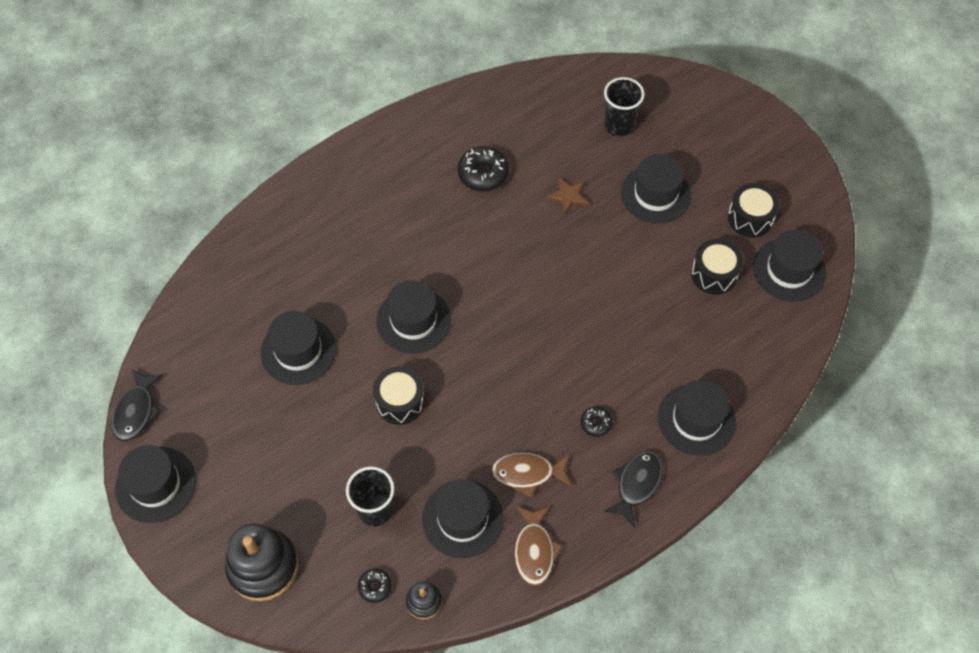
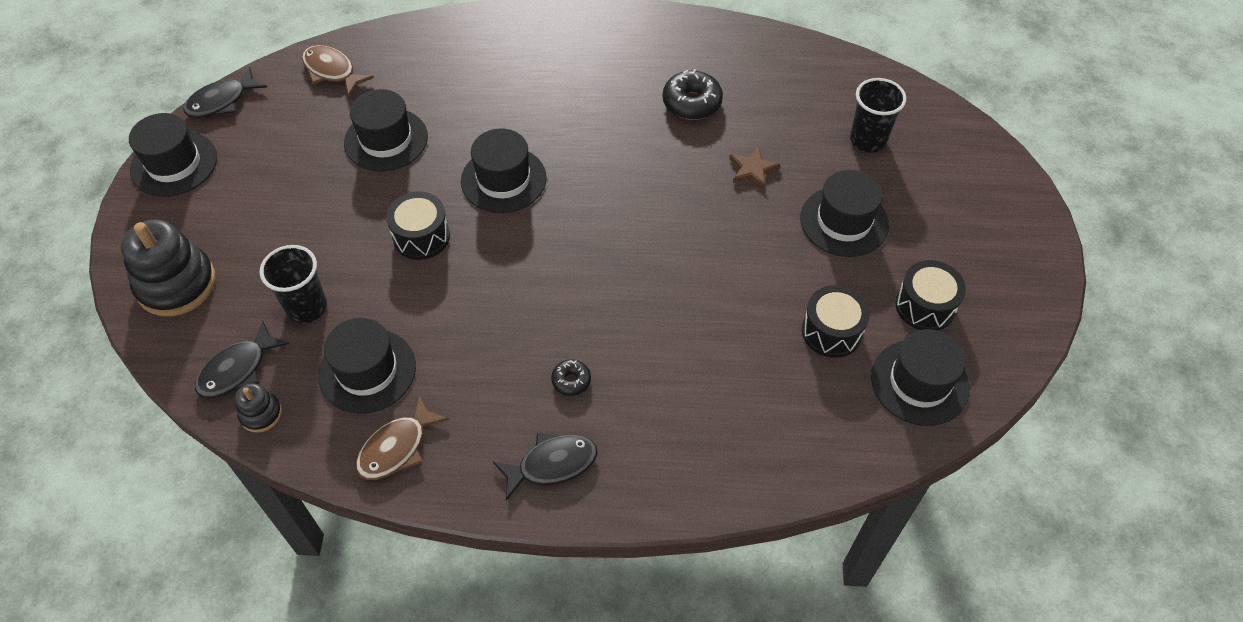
camera: 40 degrees right, 5 degrees down
(375, 587) = (237, 369): black donut -> black fish
(527, 473) = (463, 376): brown fish -> brown fish (332, 71)
(696, 419) = (673, 451): black hat -> none

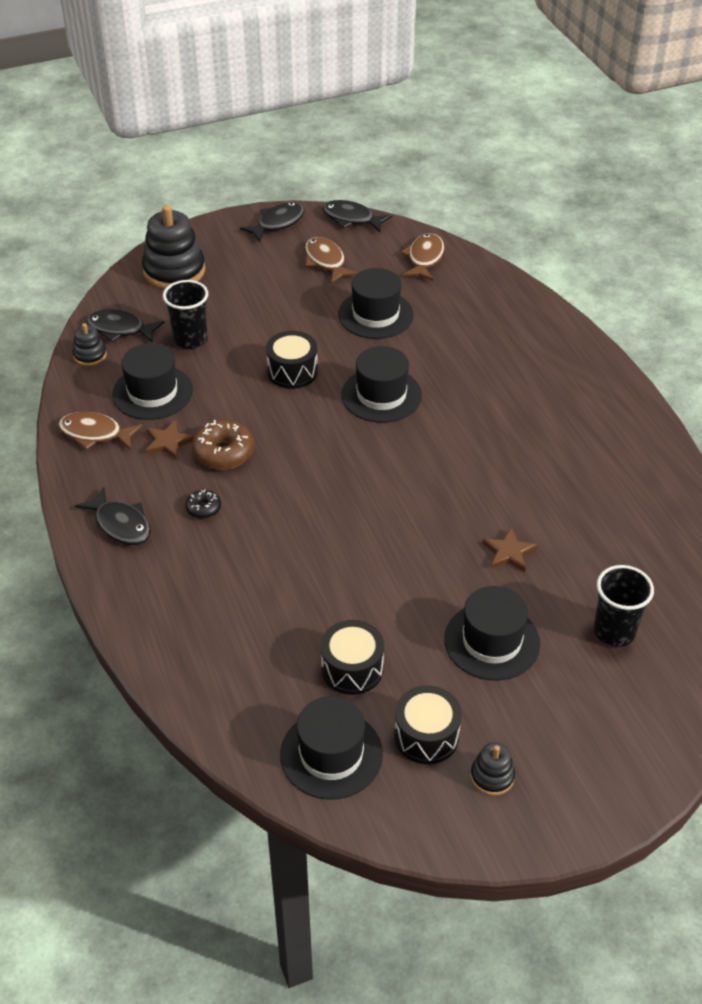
camera: 65 degrees right, 10 degrees down
(174, 164) = (277, 223): black hat -> black fish
(273, 147) = (326, 261): none -> brown fish
(455, 381) = (168, 442): none -> brown star
(502, 336) = (223, 452): none -> brown donut
(692, 103) = (560, 483): black donut -> none
(981, 278) = (492, 776): none -> black stacking toy

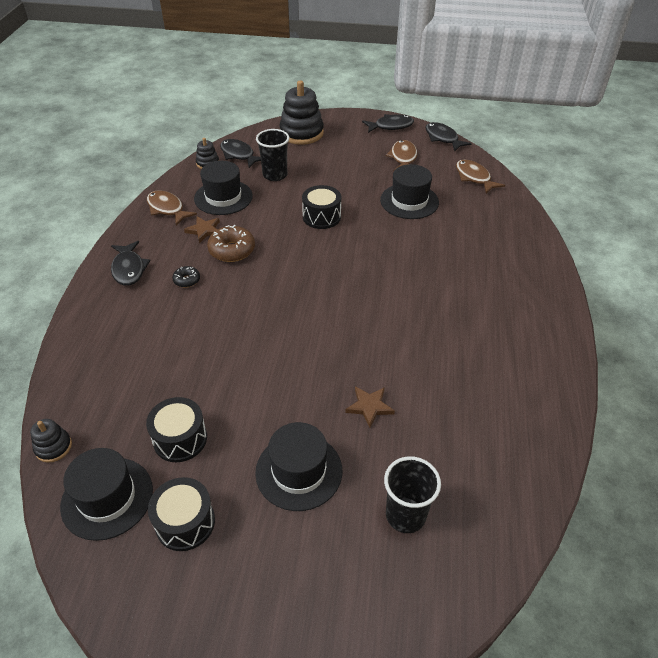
camera: 30 degrees right, 0 degrees up
(381, 395) = (369, 254): black hat -> none
(424, 258) = (474, 177): brown fish -> brown fish turned 75 degrees counterclockwise
(492, 776) = (204, 588): black stacking toy -> black stacking toy (53, 447)

